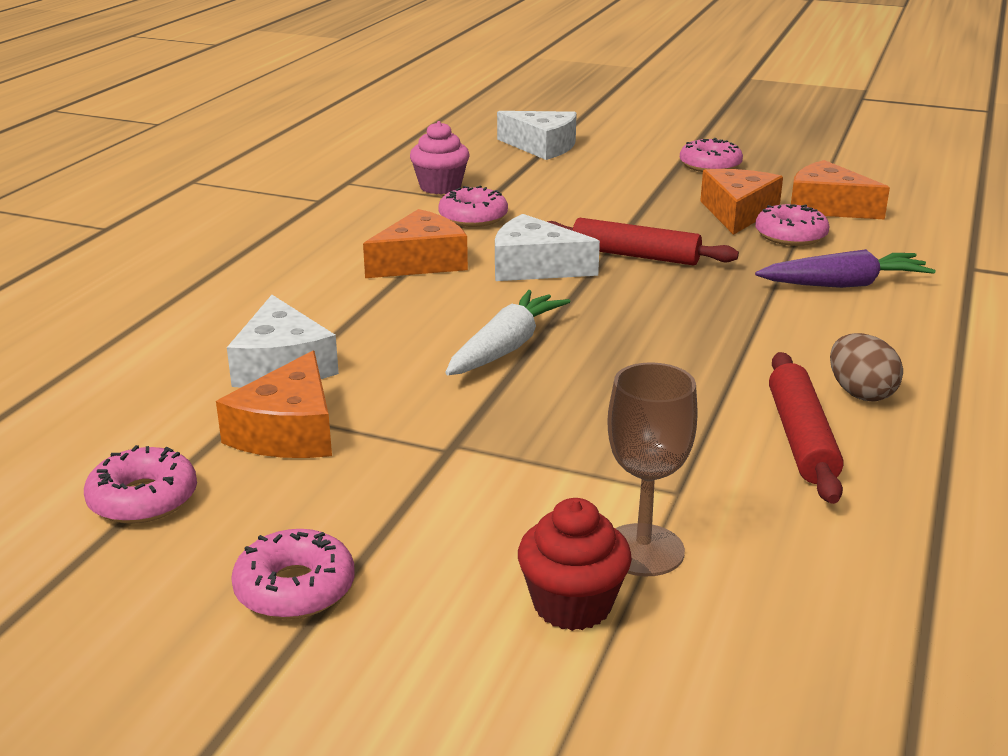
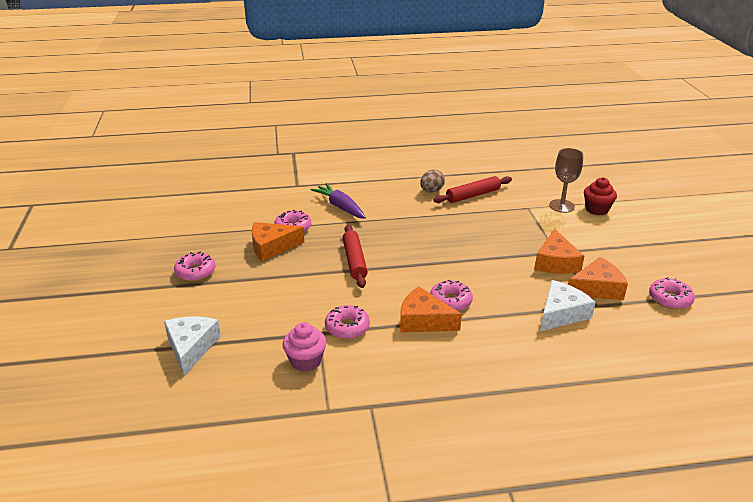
camera: 120 degrees left, 5 degrees up
(295, 588) = (655, 250): pink donut -> pink donut (450, 301)
(506, 348) = (480, 265): white carrot -> none
(534, 267) = (395, 284): white cheese -> none
(827, 207) = (244, 225): orange cheese -> orange cheese (555, 262)

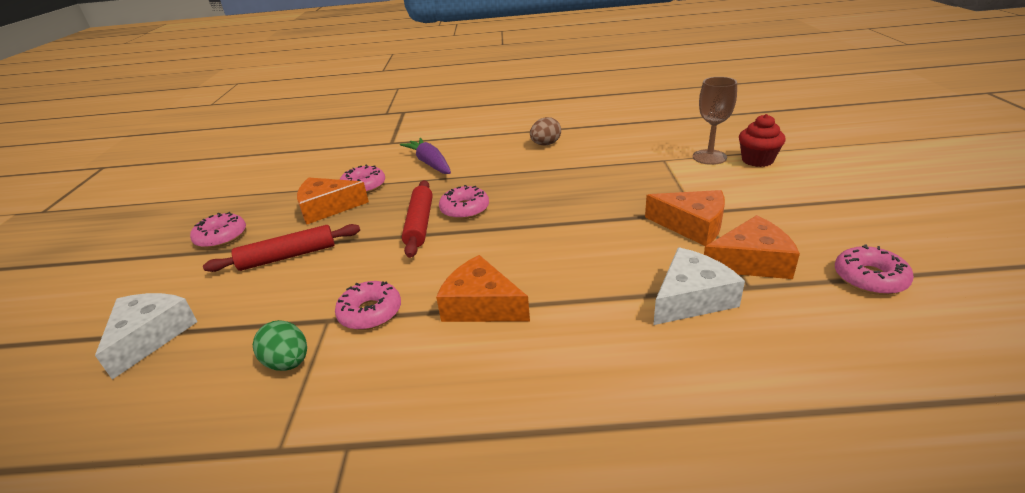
camera: 10 degrees right, 0 degrees up
(306, 361) = (288, 363): pink cupcake -> green egg
(450, 301) = (528, 277): pink donut -> pink donut (465, 209)
(473, 195) = (595, 148): red rolling pin -> red rolling pin (288, 256)
(555, 262) = (692, 225): orange cheese -> orange cheese turned 75 degrees counterclockwise

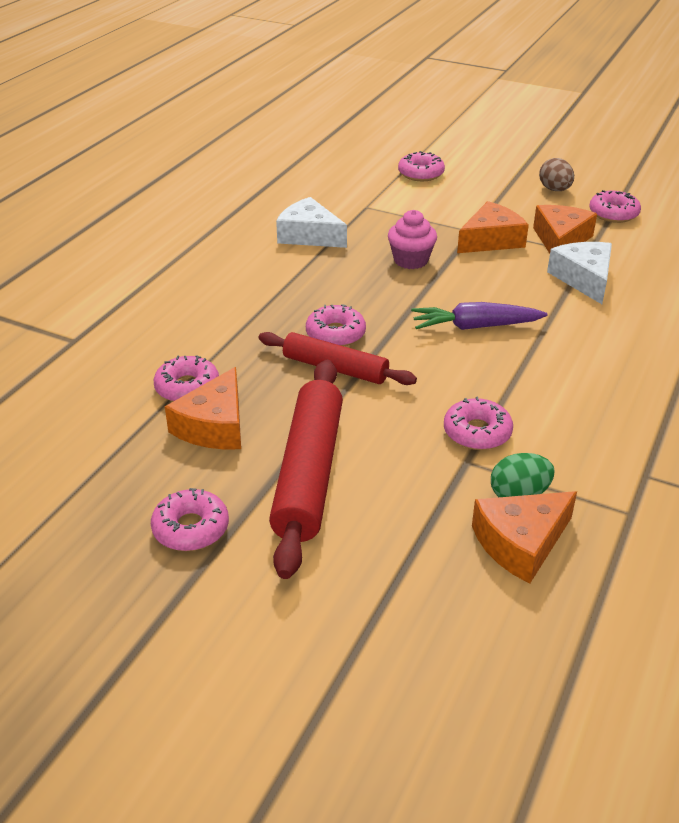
camera: 65 degrees left, 5 degrees up
(150, 337) = (393, 600): white cheese -> white cheese (309, 235)
(288, 256) = (309, 473): red rolling pin -> red rolling pin, size x1.57
(430, 163) = (188, 327): purple carrot -> purple carrot (475, 326)
(481, 305) = (516, 369): orange cheese -> orange cheese (520, 543)
(545, 144) = (245, 247): brown egg -> brown egg (554, 190)
(604, 202) = (411, 260): none -> pink cupcake
(709, 157) = (389, 187): brown goblet -> none
(757, 160) = (421, 173): red cupcake -> pink donut

